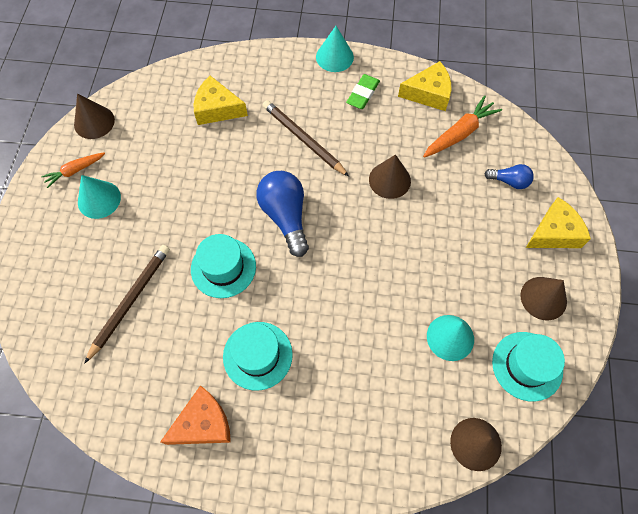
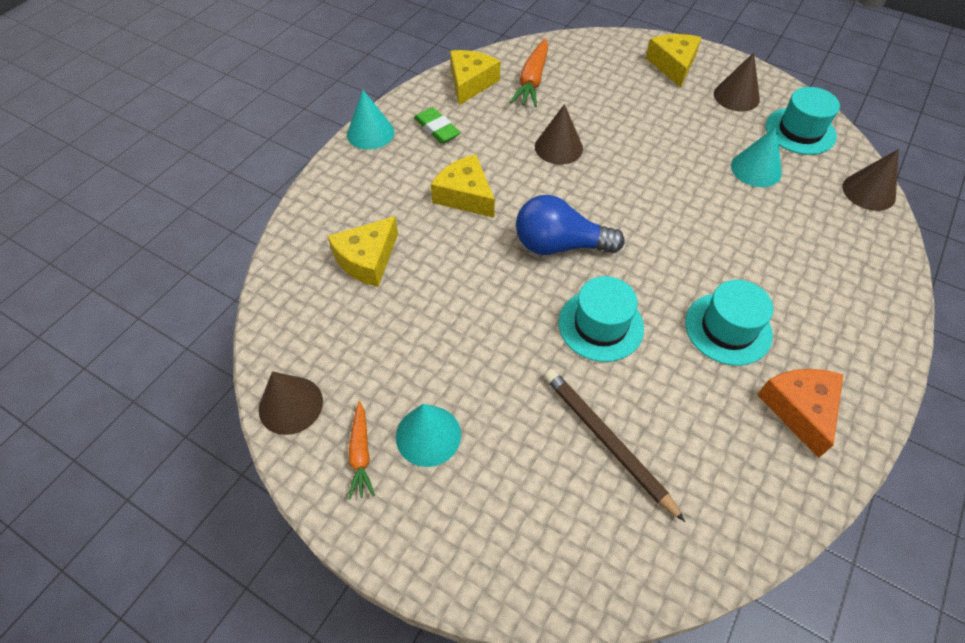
camera: 65 degrees left, 10 degrees down
(303, 139) = (465, 195): brown pencil -> yellow cheese
(459, 133) = (532, 81): orange carrot -> orange carrot turned 150 degrees counterclockwise
(509, 181) = (605, 70): blue light bulb -> none

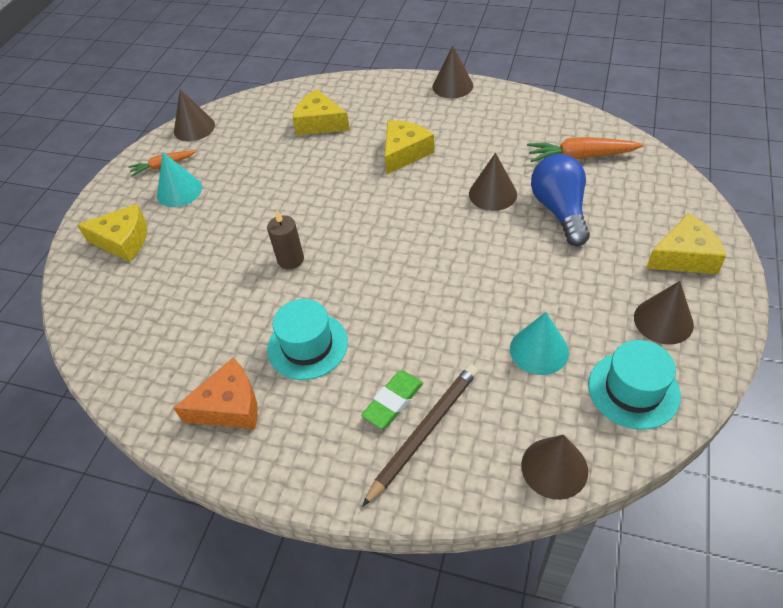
camera: 80 degrees right, 5 degrees down
(370, 133) = (452, 86): turquoise cone -> brown cone
(437, 129) = (477, 117): green eraser -> green eraser (393, 402)
(470, 83) = (550, 120): yellow cheese -> yellow cheese (123, 241)
(559, 245) = (369, 219): blue light bulb -> blue light bulb (559, 210)
(600, 325) = (290, 259): turquoise hat -> brown candle
(607, 441) = (184, 282): brown pencil -> brown pencil (424, 432)

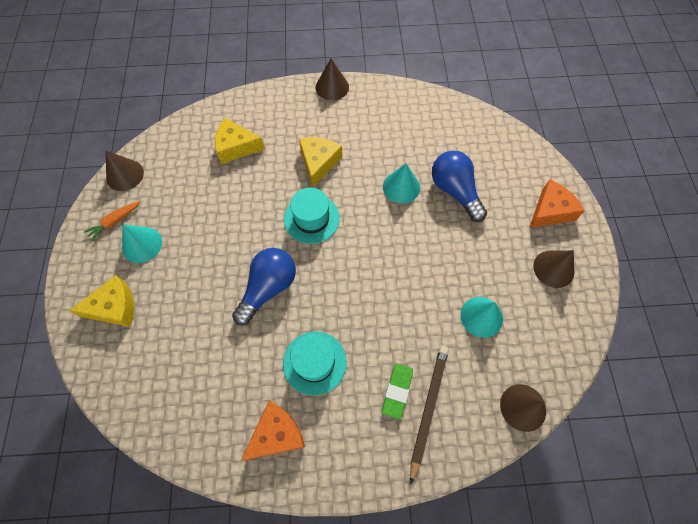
camera: 25 degrees left, 15 degrees up
(290, 259) = (268, 288): brown candle -> blue light bulb
(492, 194) = (401, 187): brown cone -> turquoise cone
(581, 157) = (453, 138): orange carrot -> none
(633, 390) = (552, 330): turquoise hat -> turquoise hat (311, 218)
(684, 256) = (550, 211): yellow cheese -> orange cheese

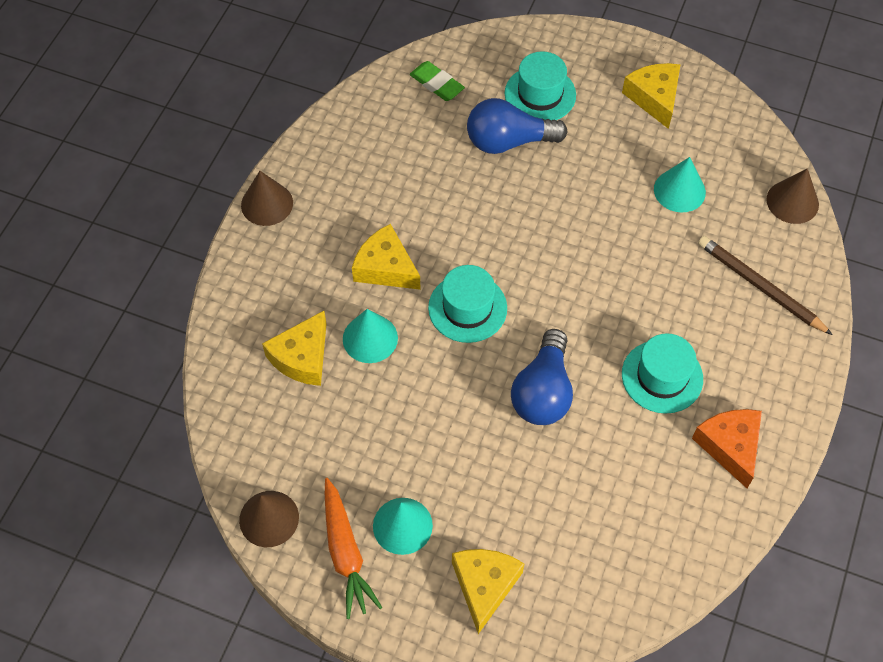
camera: 65 degrees left, 5 degrees down
(115, 222) = (346, 552): orange carrot -> orange carrot, size x1.58
(268, 288) = (543, 392): blue light bulb -> blue light bulb turned 135 degrees counterclockwise
(397, 391) = (729, 307): green eraser -> green eraser (436, 84)
(401, 187) = (473, 193): turquoise cone -> turquoise cone (370, 338)
(506, 194) = (540, 94): none -> turquoise hat
(550, 211) = (583, 64): orange cheese -> none
(553, 269) = (654, 98): brown cone -> yellow cheese

